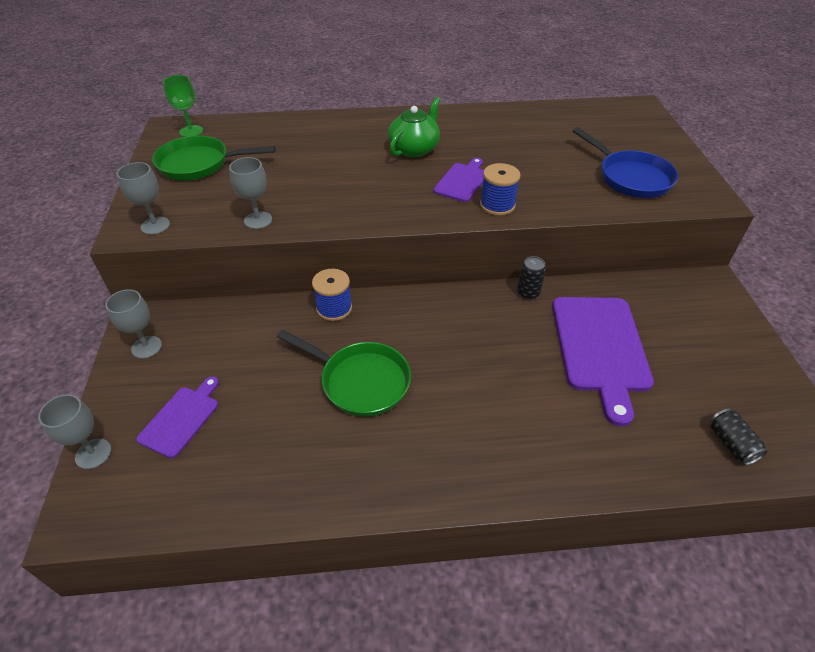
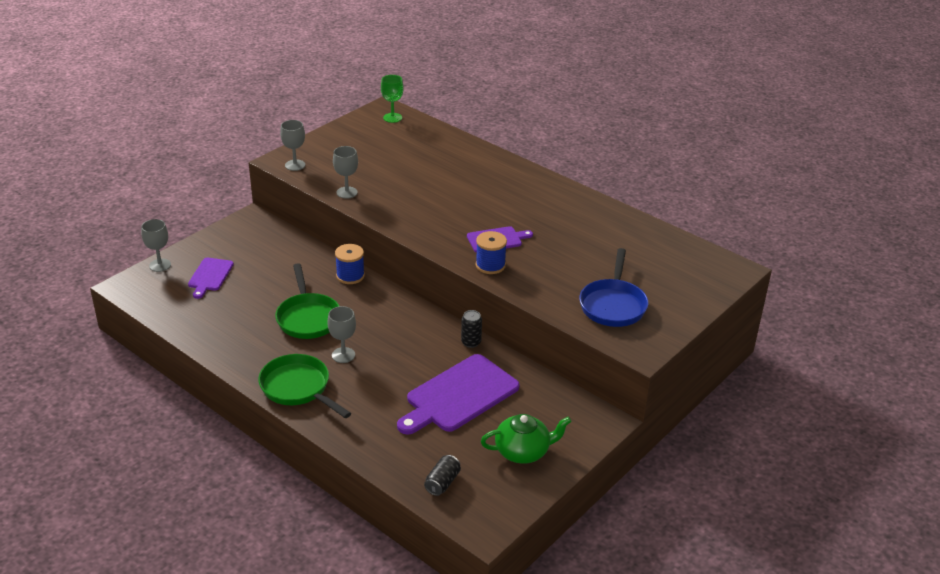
camera: 45 degrees right, 10 degrees down
(146, 347) = (237, 234): grey goblet -> grey goblet (343, 355)
(181, 418) = (210, 276): purple cutting board -> purple cutting board turned 120 degrees clockwise
(199, 164) = (366, 142): green pan -> green pan (298, 388)
(414, 149) = (504, 203): green teapot -> green teapot (523, 451)

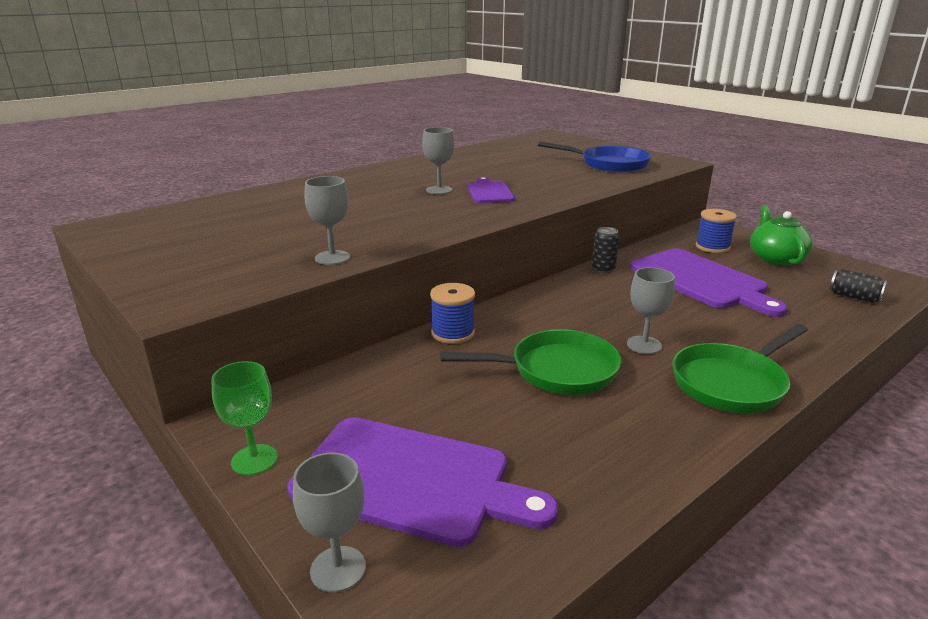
camera: 80 degrees left, 10 degrees down
(210, 276) = (411, 480): purple cutting board -> purple cutting board, size x1.85
(295, 165) = (206, 293): grey goblet -> grey goblet (439, 190)
(392, 118) = (135, 223): green goblet -> green goblet (254, 459)
(490, 265) = (542, 197): blue spool -> blue spool (712, 247)

